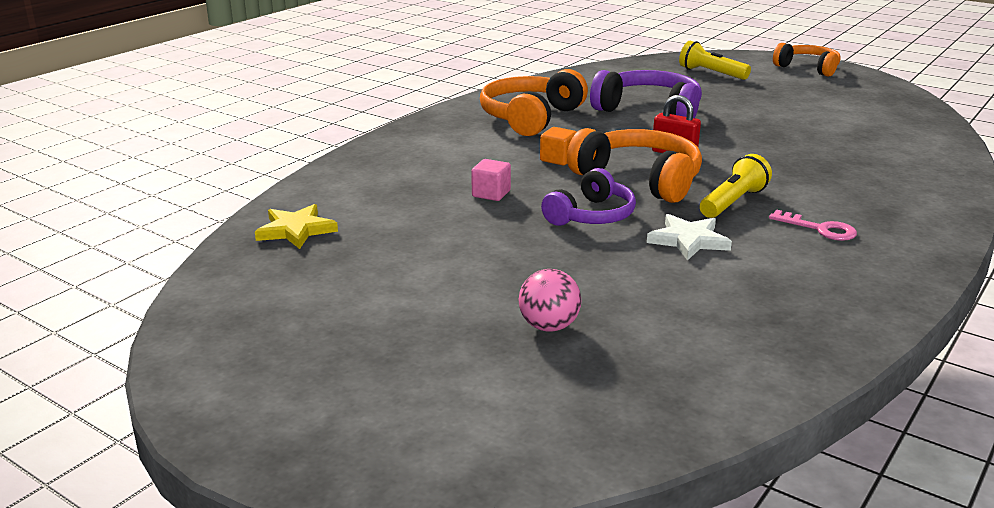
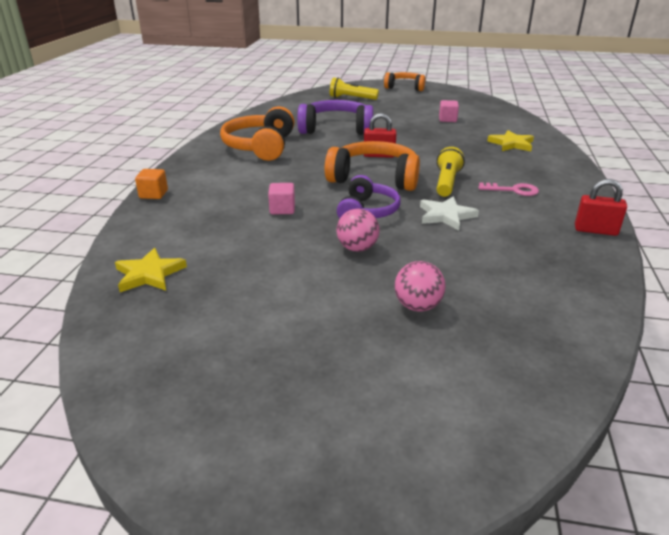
camera: 25 degrees left, 5 degrees up
(538, 253) = (357, 248): none -> pink ball
(558, 159) = (306, 174): orange cube -> orange cube (153, 194)
(825, 121) = (447, 119): none -> pink cube
(885, 301) = (595, 230): none -> red padlock
(888, 170) = (511, 144): none -> yellow star

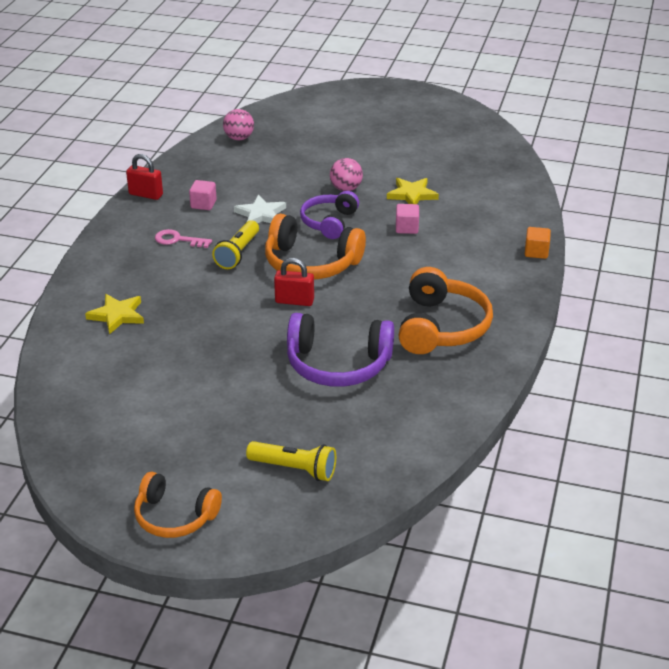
camera: 175 degrees left, 5 degrees up
(149, 274) = (498, 177): yellow star -> yellow star (412, 195)
(417, 306) = (316, 150): pink ball -> pink ball (239, 138)
(447, 119) = (163, 382): pink cube -> pink cube (203, 204)

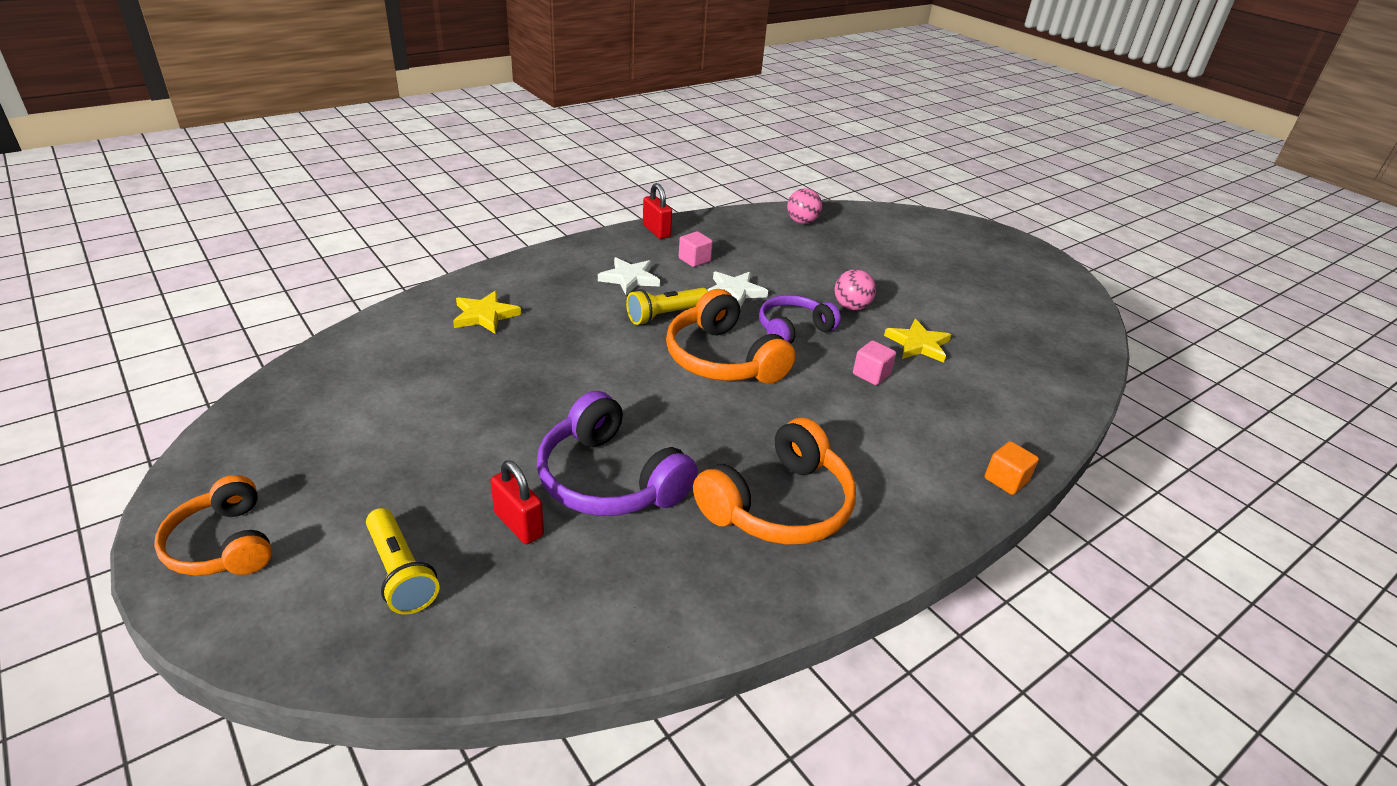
camera: 35 degrees right, 0 degrees up
(178, 240) = (629, 278): pink key -> white star
(294, 301) = (656, 387): red padlock -> red padlock (519, 524)

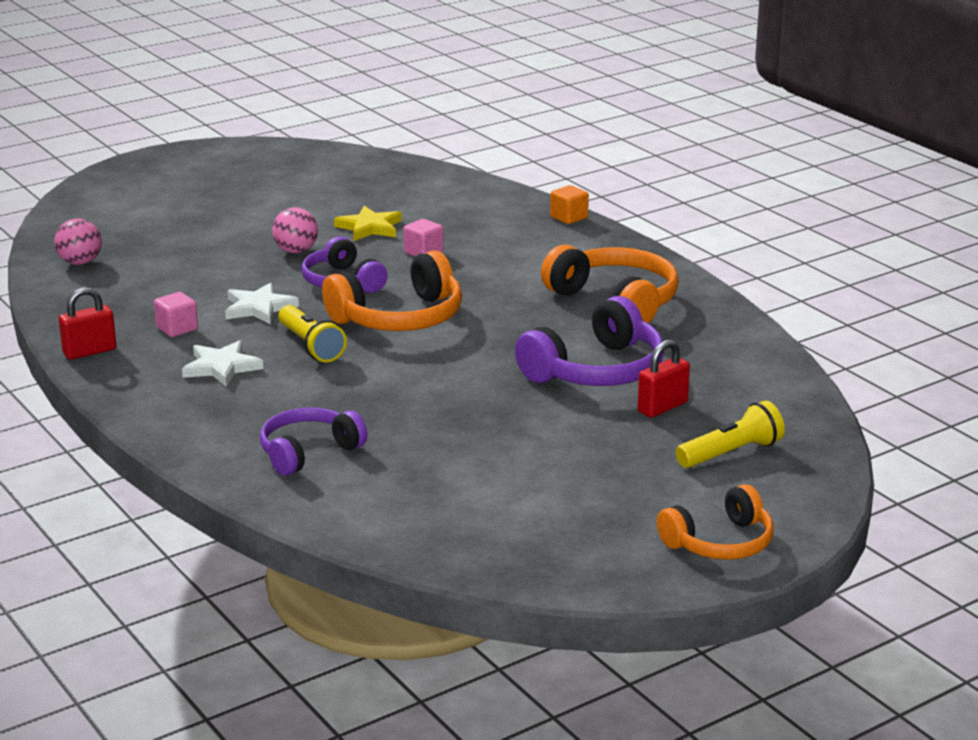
camera: 85 degrees left, 10 degrees down
(485, 315) = (308, 452): yellow star -> purple headphones

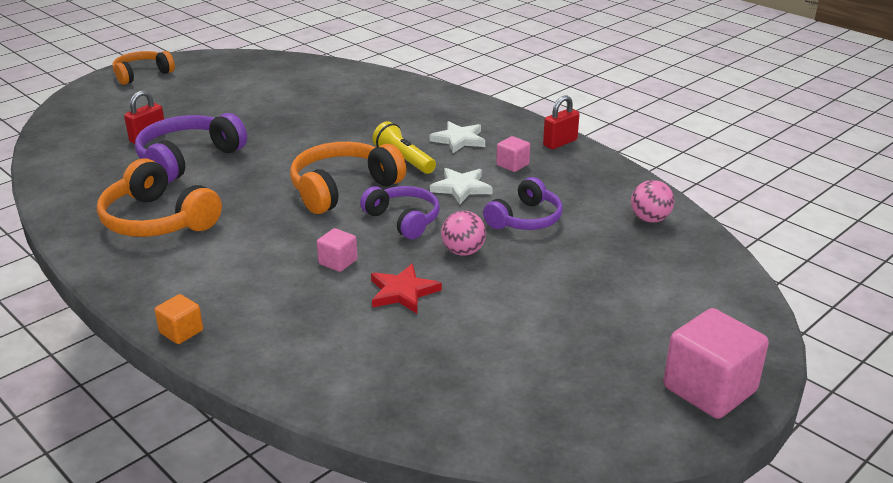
camera: 170 degrees right, 5 degrees up
(169, 162) = (709, 389): none -> pink cube
(308, 452) = (374, 96): purple headphones -> purple headphones (525, 219)
(369, 227) = (403, 292): yellow star -> red star
(731, 453) = (114, 115): yellow flashlight -> none

